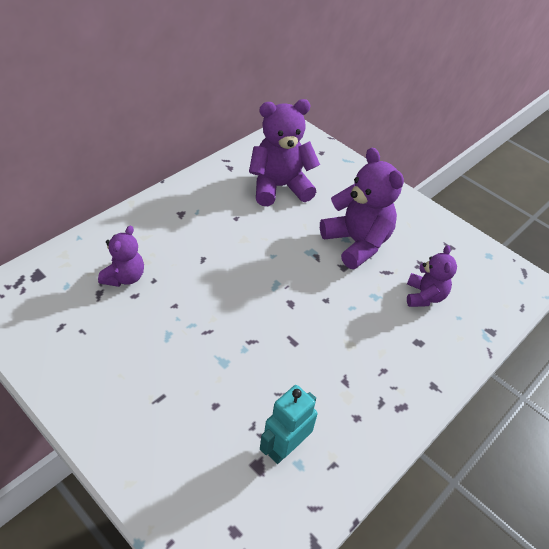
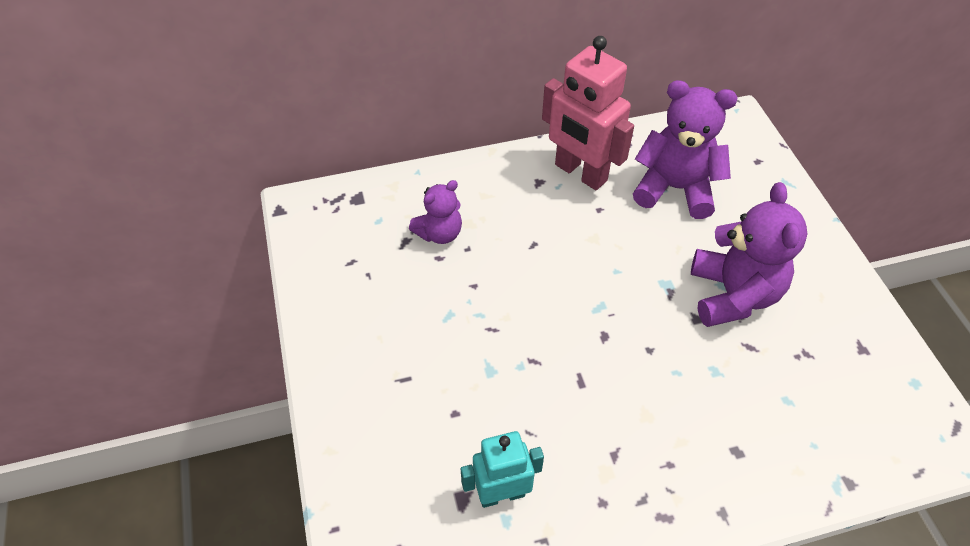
camera: 35 degrees right, 5 degrees up
(208, 197) = (580, 173): none -> pink robot
(424, 296) = (782, 398): purple teddy bear -> none

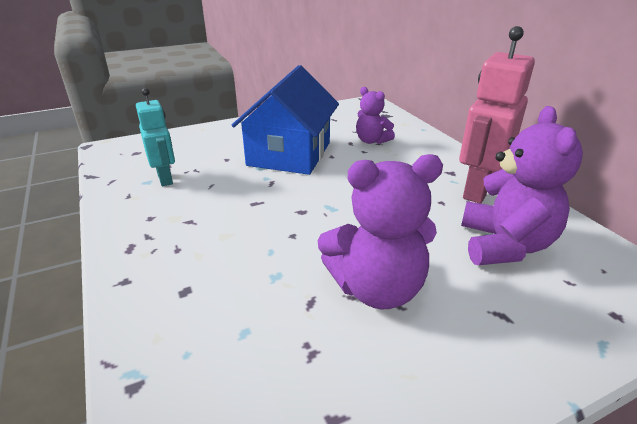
camera: 80 degrees right, 20 degrees down
(457, 332) = (289, 154): none -> blue house

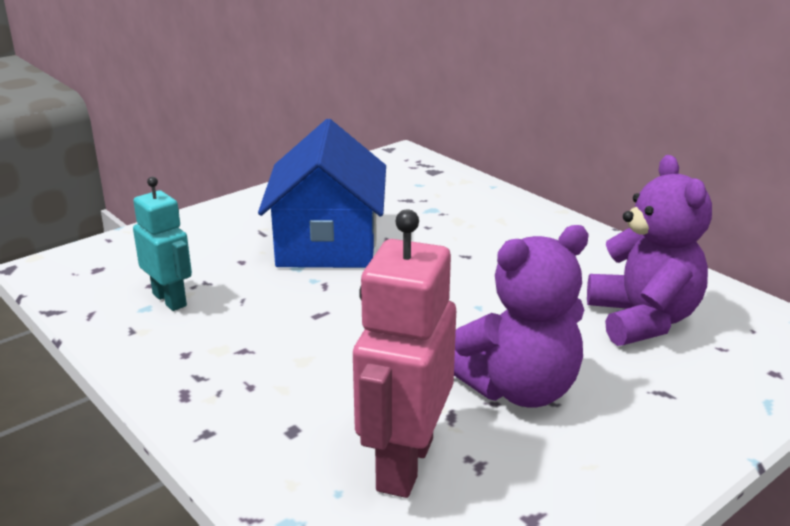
camera: 15 degrees left, 5 degrees down
(371, 141) = (431, 211): purple teddy bear -> none
(478, 190) = (591, 259): pink robot -> pink robot (404, 464)

